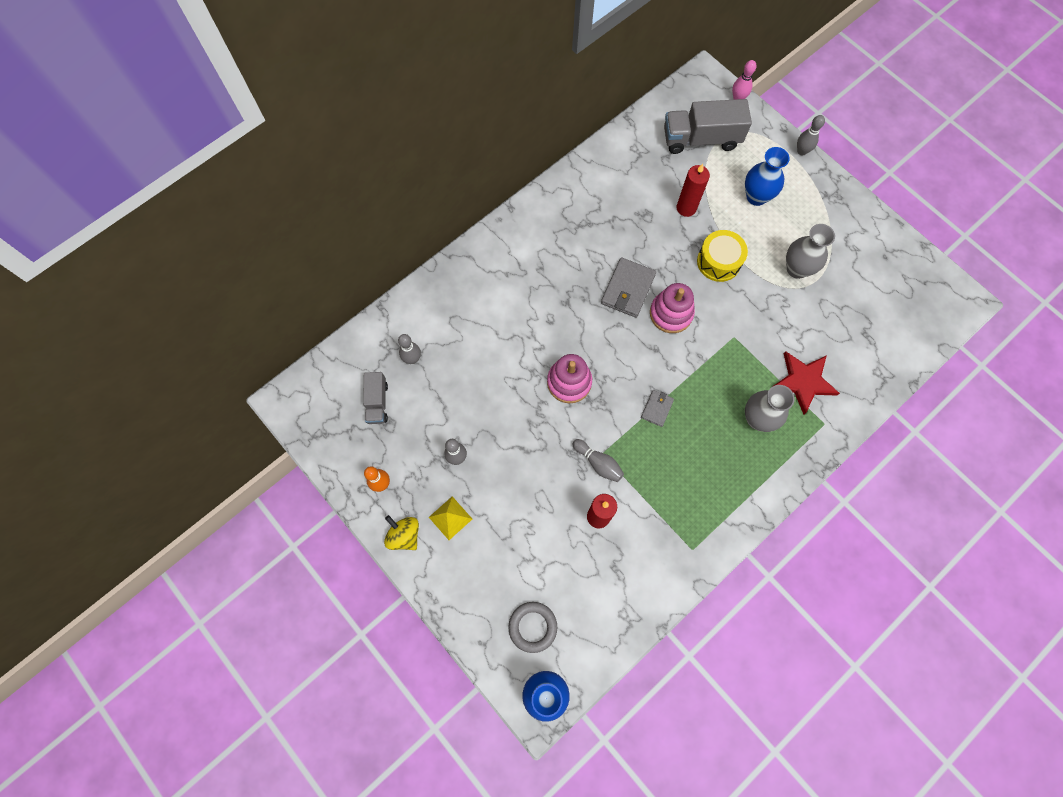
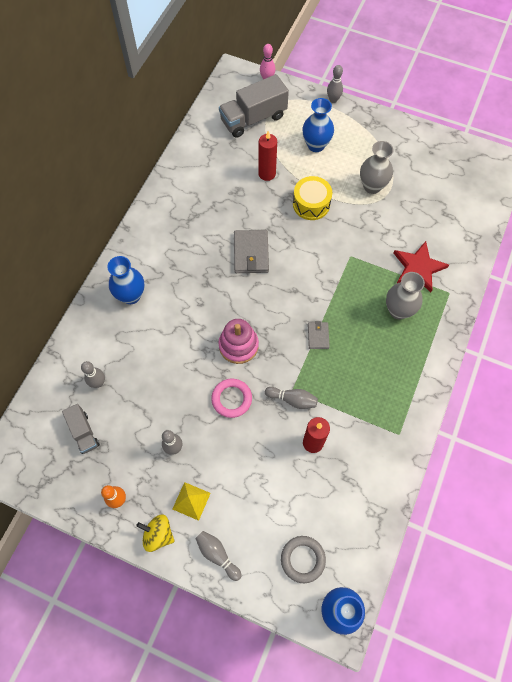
camera: 25 degrees left, 5 degrees down
(452, 582) = (217, 555): none -> grey bowling pin
(484, 282) = (131, 295): none -> blue vase
(536, 434) = (231, 399): none -> pink ring
(671, 313) = (293, 258): pink stacking toy -> none

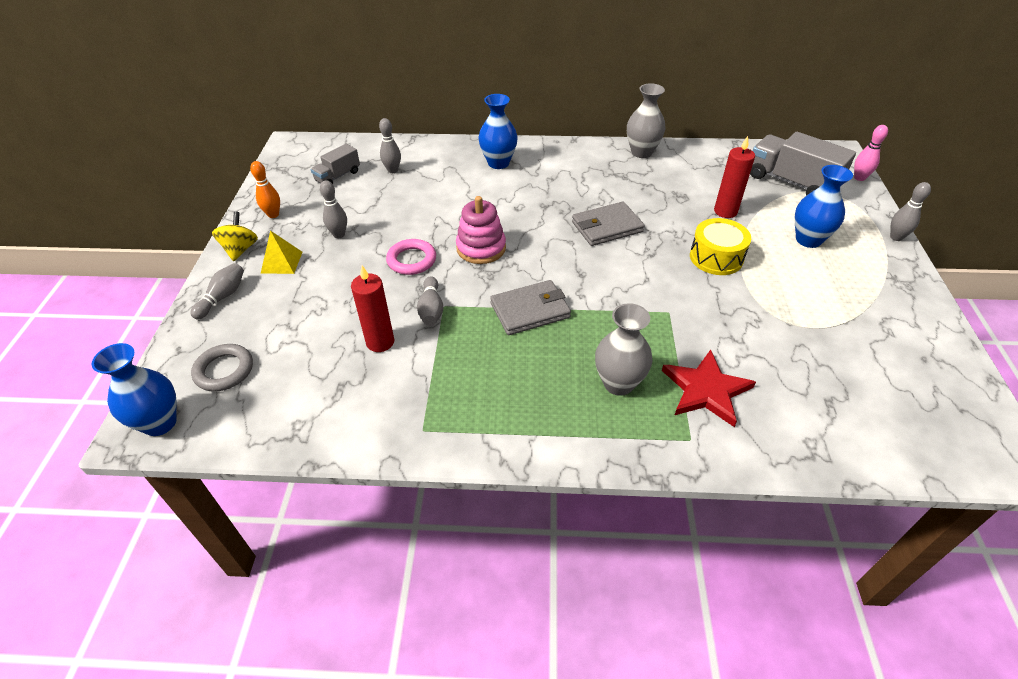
camera: 70 degrees right, 20 degrees down
(318, 336) = (530, 310): grey wallet -> grey wallet, size x1.76
(372, 186) = (798, 307): grey vase -> grey vase (641, 152)

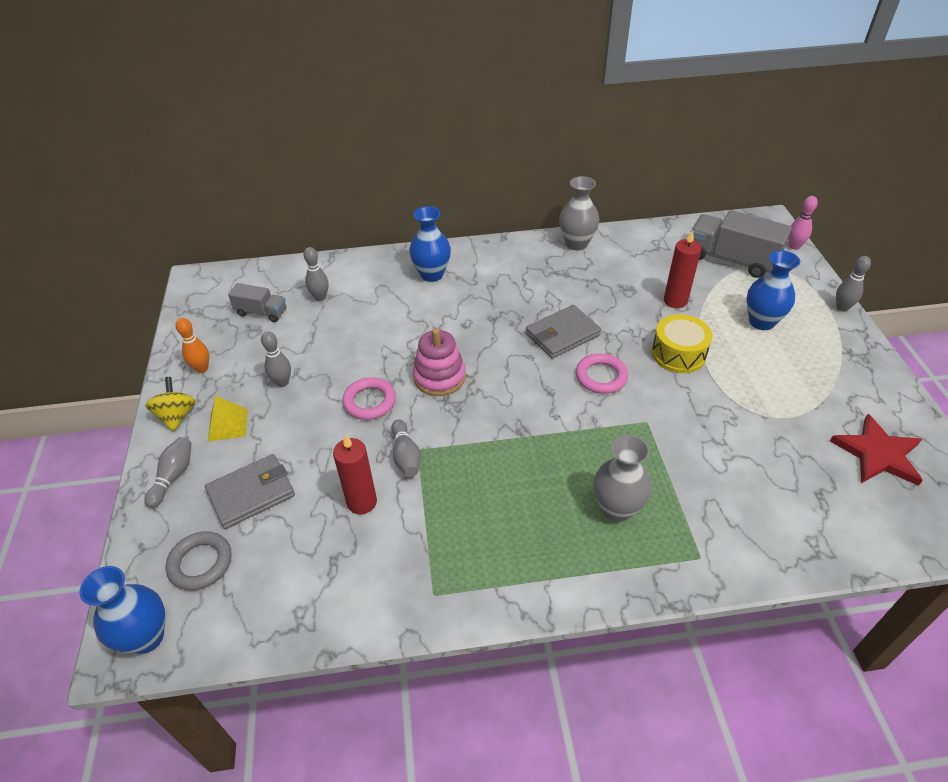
camera: 10 degrees left, 0 degrees up
(338, 176) = (261, 312): grey truck -> grey truck turned 105 degrees counterclockwise
(530, 310) = (508, 441): grey wallet -> grey wallet (251, 493)
(634, 267) = (601, 377): none -> pink ring
(706, 390) = (702, 502): red star -> red star (878, 454)

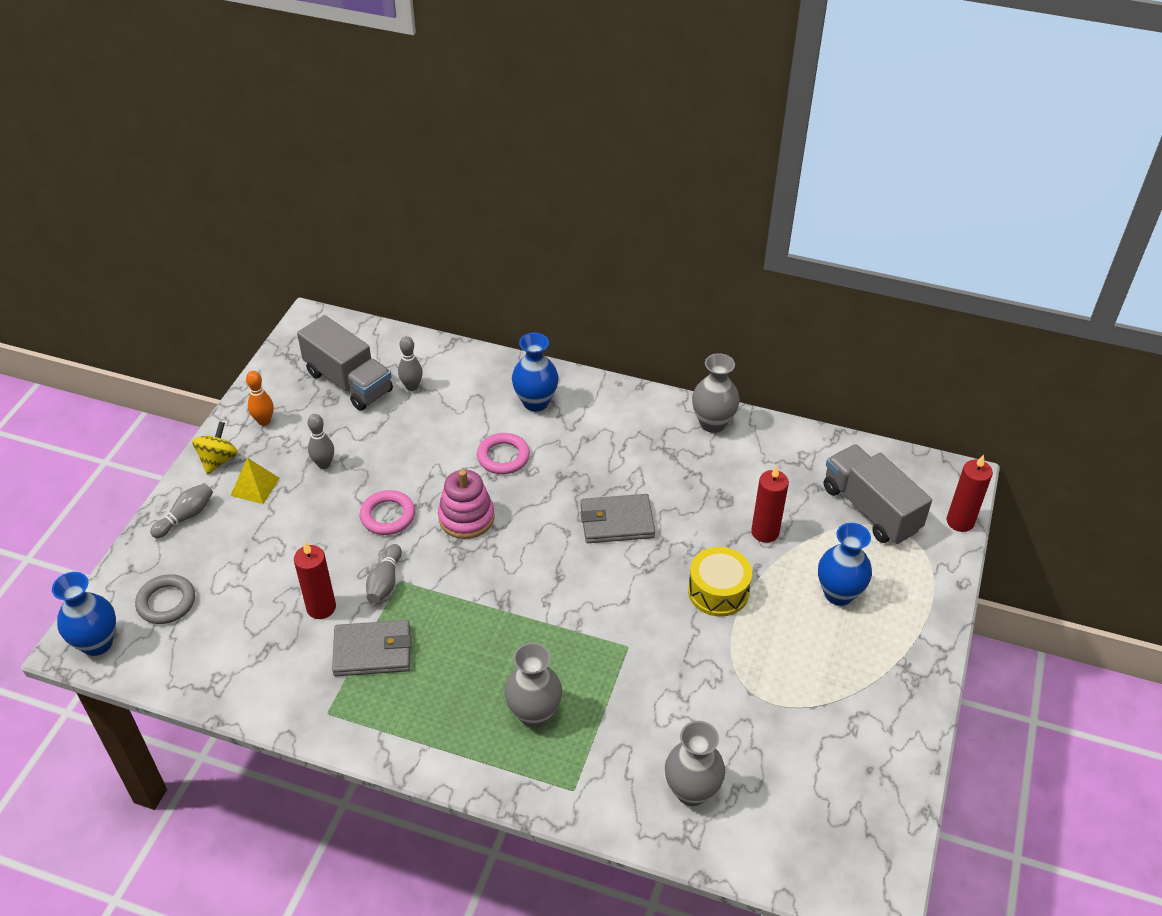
camera: 25 degrees right, 0 degrees up
(251, 493) = (238, 559): grey wallet -> grey wallet (372, 651)
(261, 312) = (349, 382): grey truck -> grey truck, size x1.80
(601, 377) = (620, 582): pink ring -> pink ring (503, 457)
(790, 512) = (691, 791): none -> grey vase
(794, 246) = (960, 521): pink bowling pin -> red candle
(842, 308) = (946, 615): grey bowling pin -> none
(878, 454) = (832, 779): red star -> none

